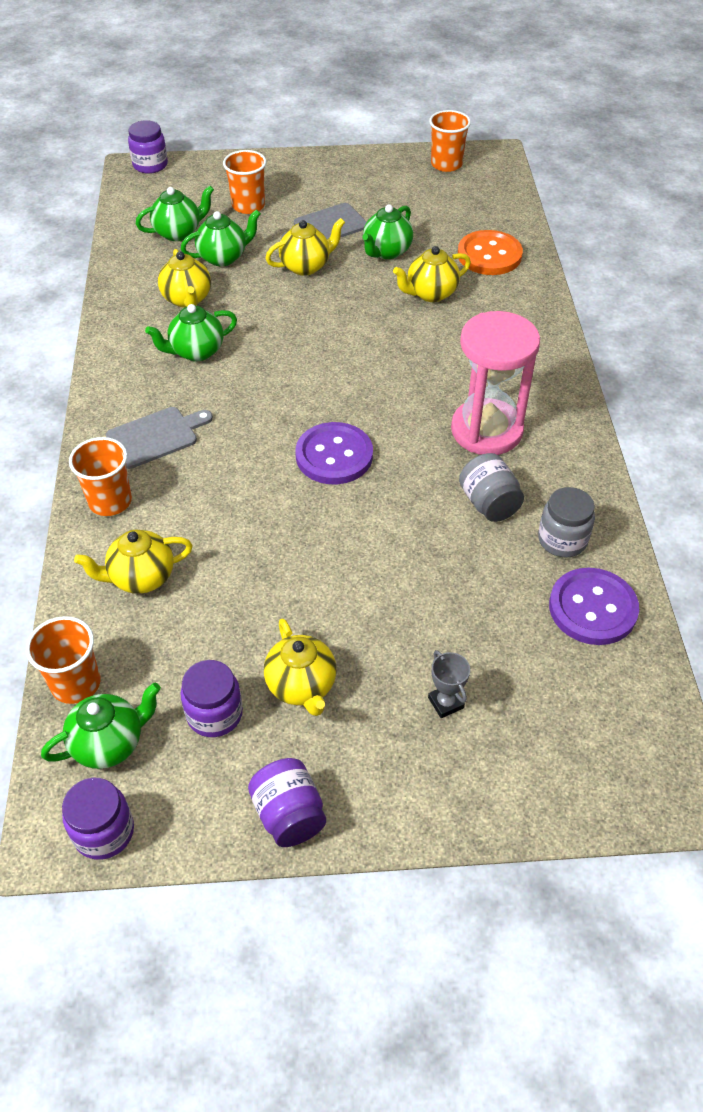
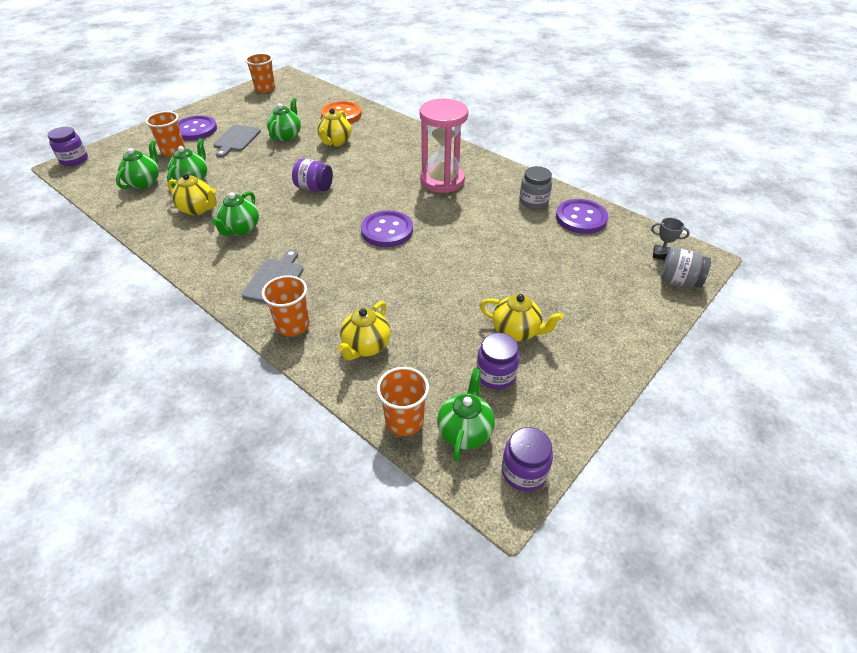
camera: 45 degrees left, 5 degrees down
(289, 814) = (590, 386): purple jar -> purple jar (314, 188)
(302, 187) = (195, 130): none -> purple button
(306, 266) = (250, 161): yellow teapot -> none
(386, 251) = (286, 136): green teapot -> green teapot turned 150 degrees counterclockwise
(446, 703) = (582, 291): grey trophy -> grey trophy (661, 254)
(489, 503) = (485, 207): grey jar -> grey jar (679, 281)

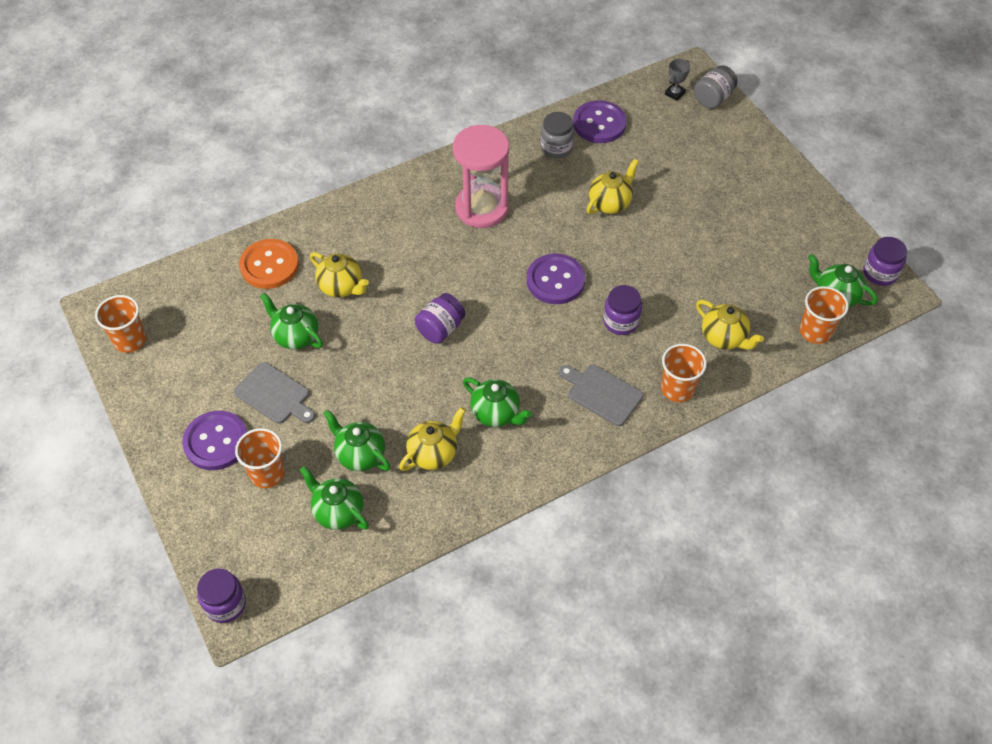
camera: 70 degrees left, 10 degrees up
(495, 375) = (783, 258): purple jar -> purple jar (621, 321)
(516, 331) = (739, 228): yellow teapot -> yellow teapot (610, 203)

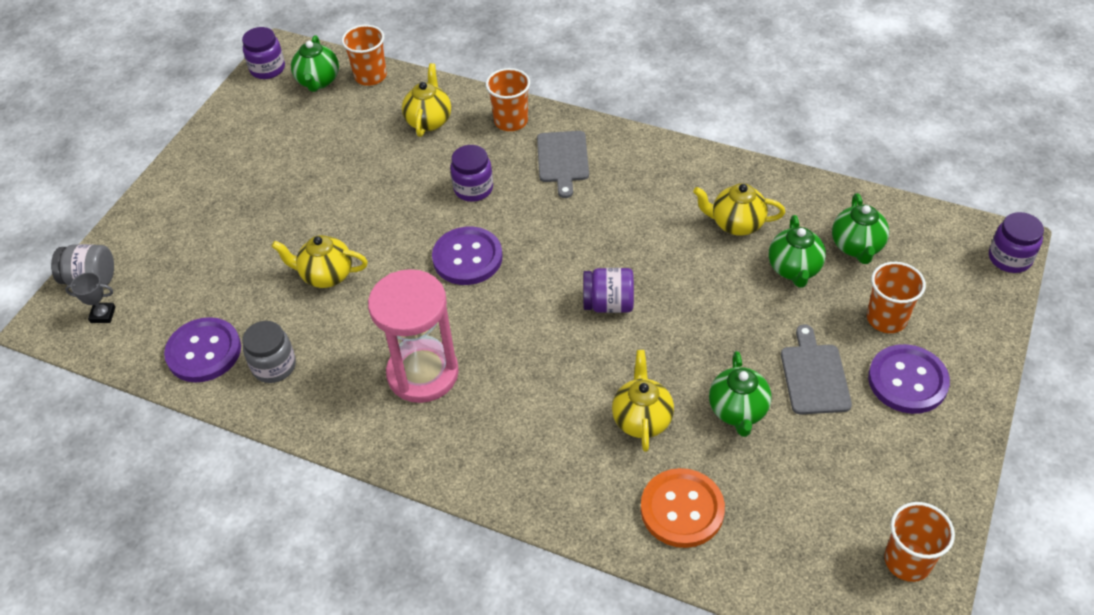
camera: 125 degrees left, 5 degrees down
(496, 413) = (654, 210): green teapot -> none

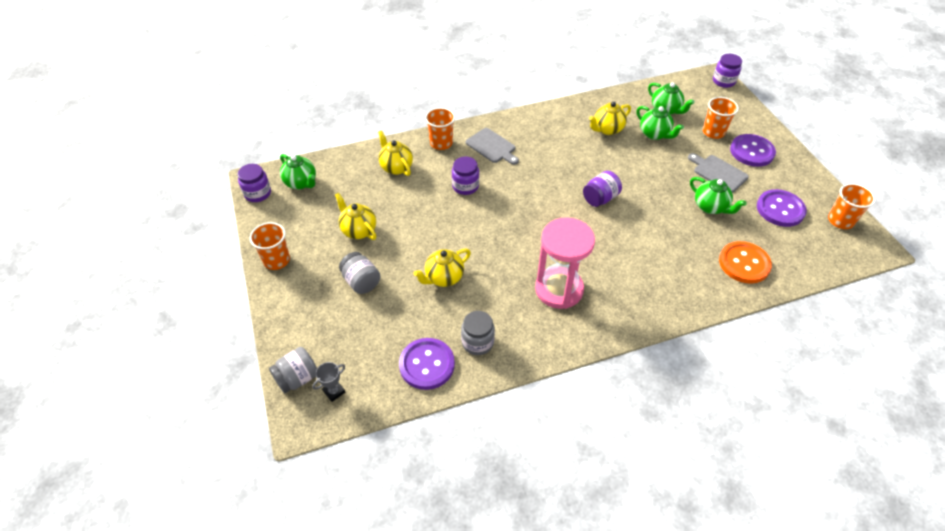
camera: 45 degrees left, 0 degrees up
(248, 224) = (361, 282): none -> grey jar
(370, 76) = (330, 163): orange cup -> orange cup (277, 260)
(467, 258) = (507, 220): purple button -> purple button (780, 209)
(642, 419) = (680, 238): yellow teapot -> yellow teapot (358, 230)

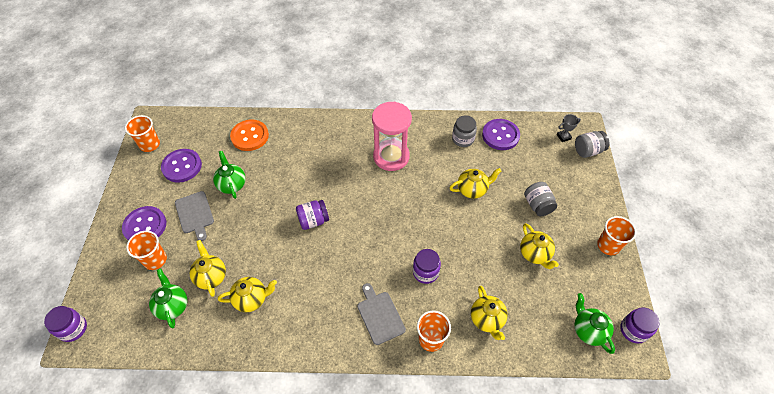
camera: 160 degrees left, 5 degrees up
(654, 134) = (211, 276): green teapot -> yellow teapot

